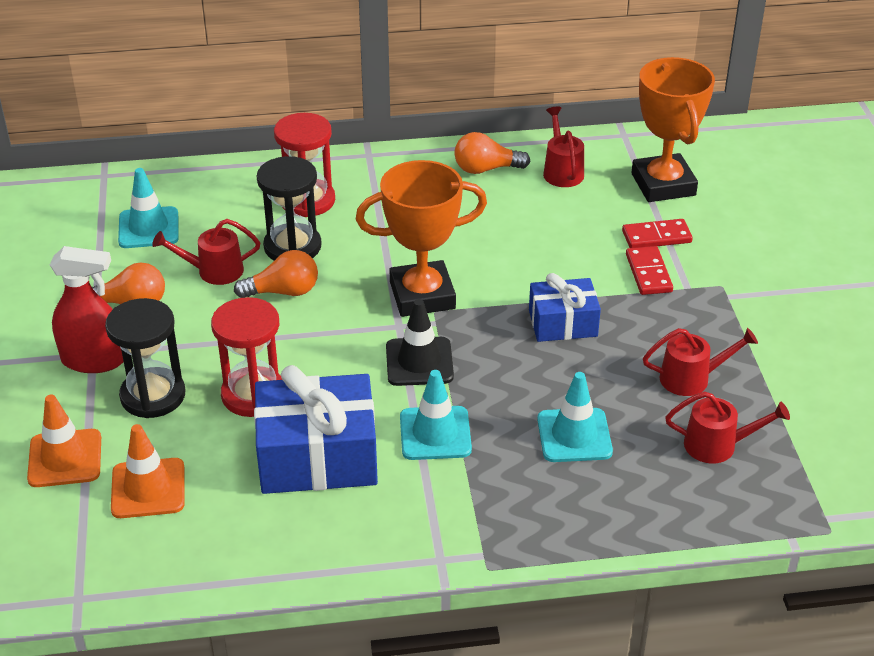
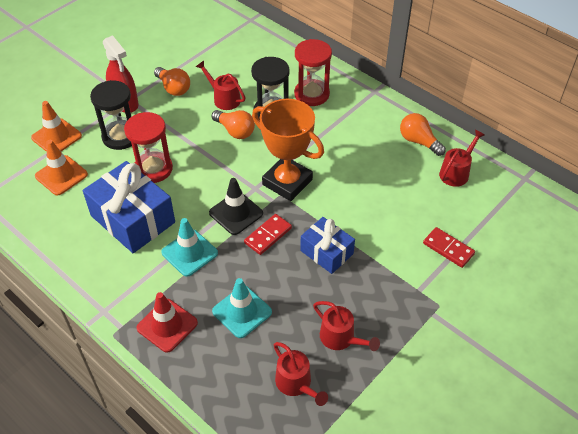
camera: 50 degrees right, 10 degrees up
(148, 228) = (230, 58): turquoise traffic cone -> none
(526, 510) = (167, 325): none -> red traffic cone
(648, 273) = (411, 264): red domino -> red domino (268, 235)
(663, 184) = (500, 223): orange trophy -> none

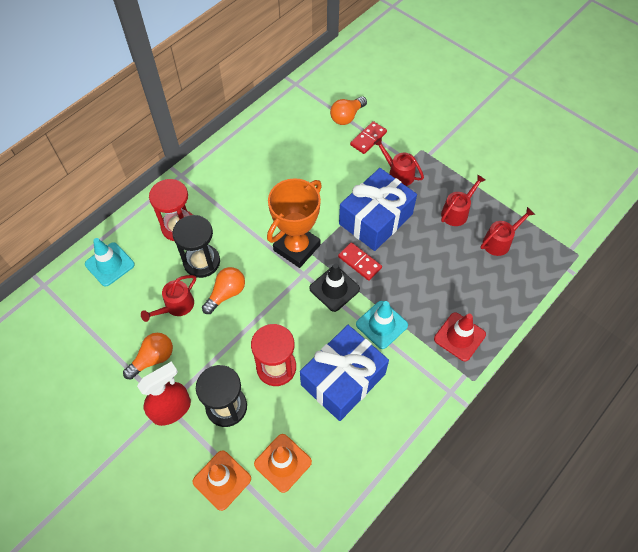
camera: 90 degrees left, 10 degrees up
(242, 312) = (440, 280): turquoise traffic cone -> turquoise traffic cone (109, 264)
(326, 252) = (375, 219): blue gift -> blue gift, size x1.67
(419, 141) = (250, 147): orange light bulb -> orange light bulb (347, 117)
(456, 172) = (288, 125): red watering can -> red watering can (398, 173)

